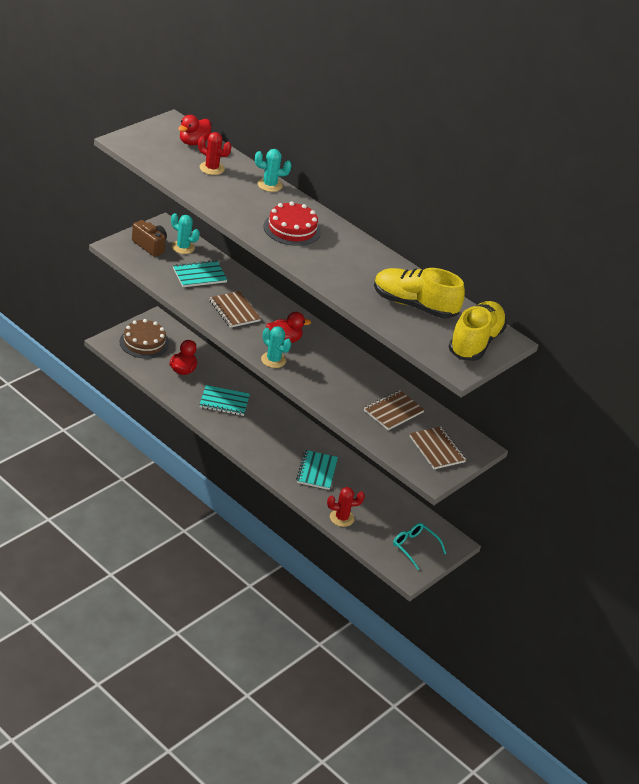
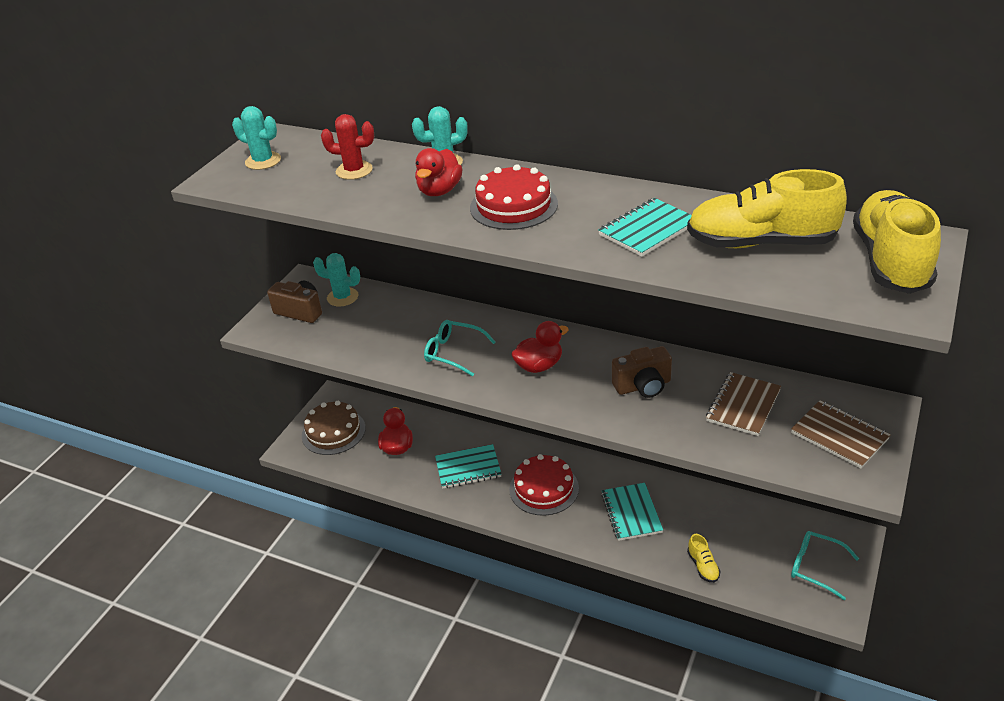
camera: 10 degrees left, 0 degrees up
(193, 142) = (311, 149): red duck -> red duck (439, 191)
(199, 275) = (382, 324): turquoise notebook -> turquoise notebook (648, 229)
(234, 311) = (453, 352): brown notebook -> turquoise glasses
(268, 434) = (544, 488): none -> red cake
(273, 360) = (544, 399): turquoise cactus -> turquoise cactus (263, 161)
(340, 377) = (643, 386): none -> brown camera
(342, 518) = (703, 566): red cactus -> yellow shoe

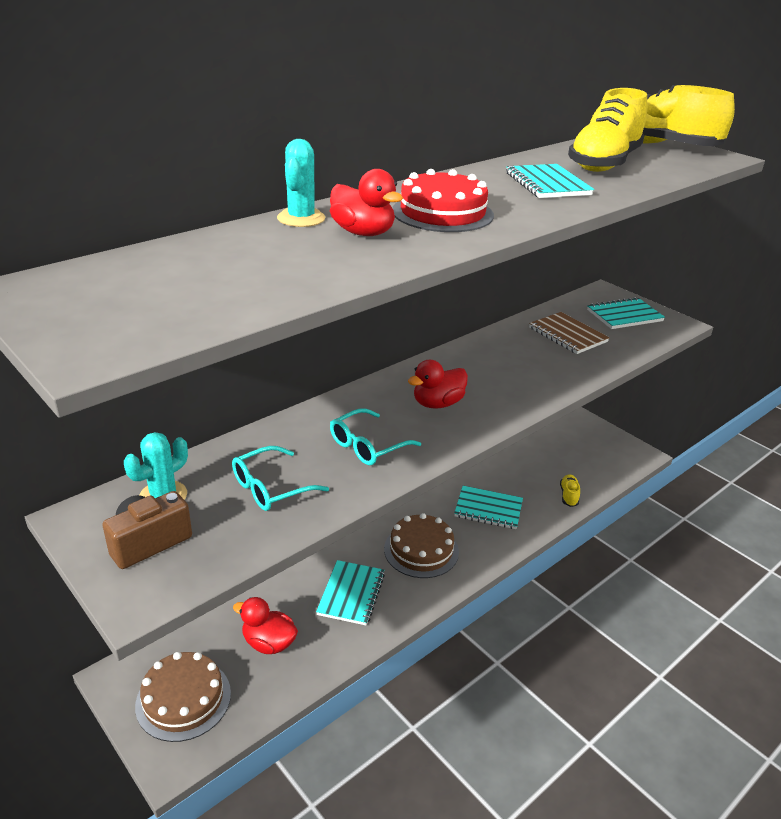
camera: 70 degrees left, 5 degrees down
(263, 161) = (98, 307): turquoise cactus -> none
(354, 170) = (238, 260): red cactus -> none
(539, 366) = (437, 403): red duck -> red duck turned 120 degrees counterclockwise
(544, 488) = (421, 550): red cake -> brown cake
(643, 386) = (511, 365): brown camera -> none
(703, 566) = (568, 495): yellow shoe -> yellow shoe turned 90 degrees counterclockwise
(815, 567) = (596, 446): turquoise glasses -> turquoise glasses (270, 488)
(839, 436) = (624, 316): brown notebook -> turquoise notebook

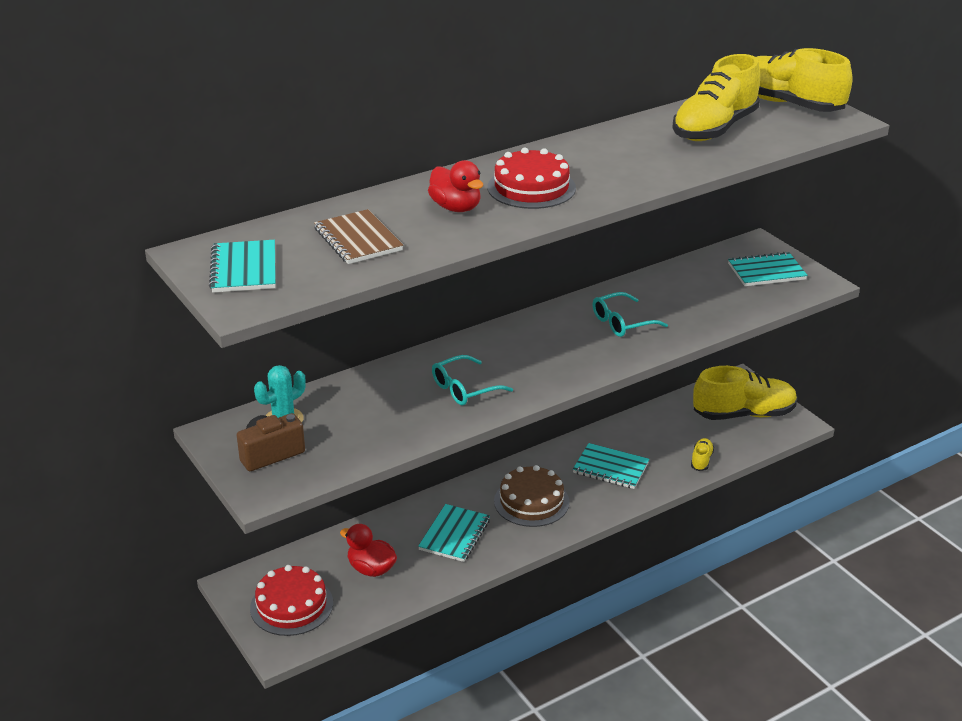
camera: 10 degrees right, 0 degrees up
(183, 699) = (291, 605): brown cake -> red cake
(270, 488) = (373, 419): turquoise glasses -> turquoise glasses (621, 323)
(301, 218) = (408, 191): turquoise cactus -> none
(437, 403) = (539, 354): red duck -> none
(547, 184) = (643, 155): turquoise notebook -> turquoise notebook (244, 269)
(567, 335) = (695, 291): brown notebook -> brown notebook (358, 239)
(591, 449) = (743, 414): none -> yellow shoe

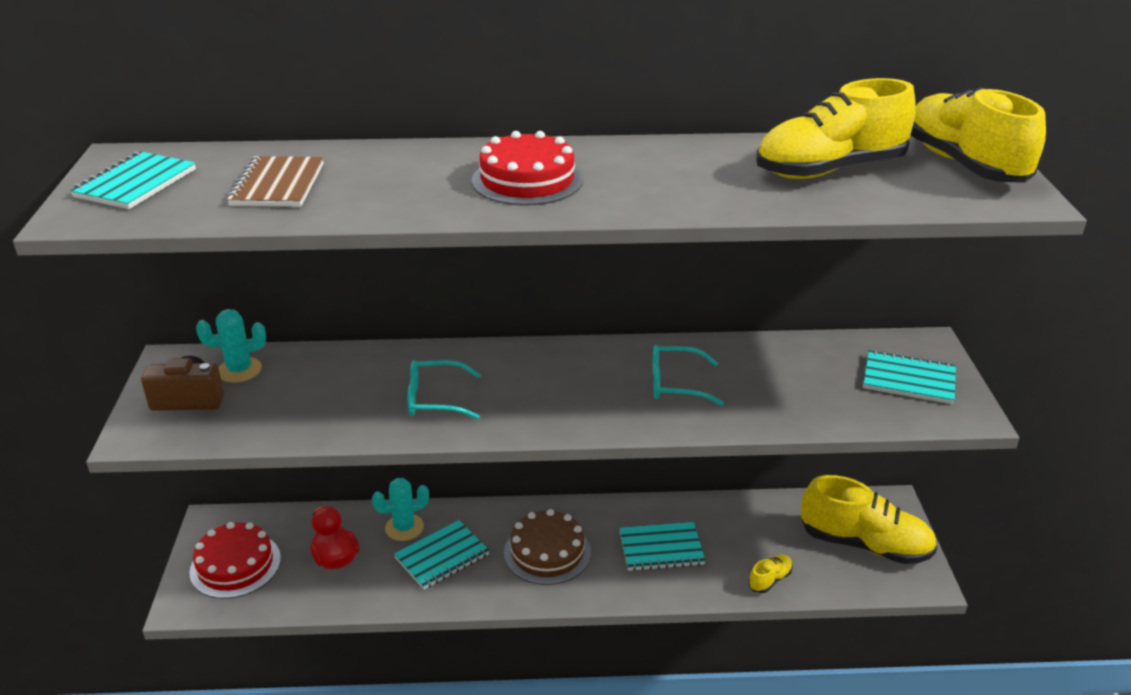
camera: 30 degrees right, 0 degrees up
(404, 526) = (404, 527): none -> turquoise cactus
(456, 208) = (419, 180): red duck -> none
(610, 468) = (661, 548): turquoise notebook -> turquoise notebook turned 60 degrees counterclockwise

